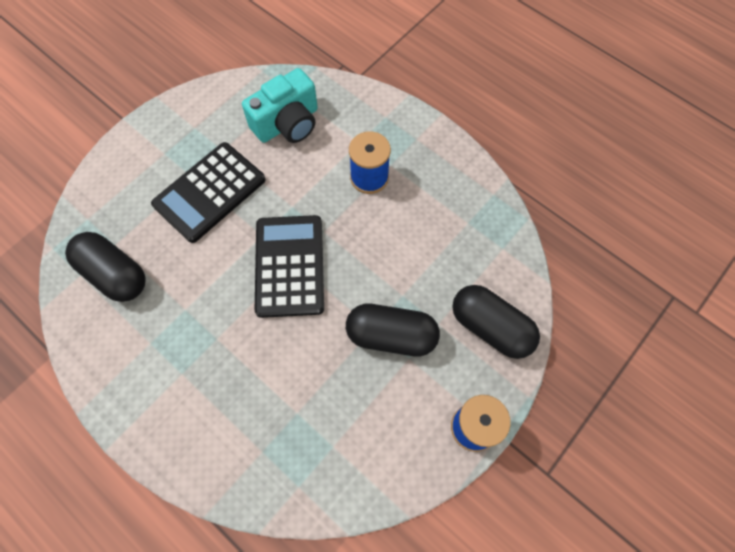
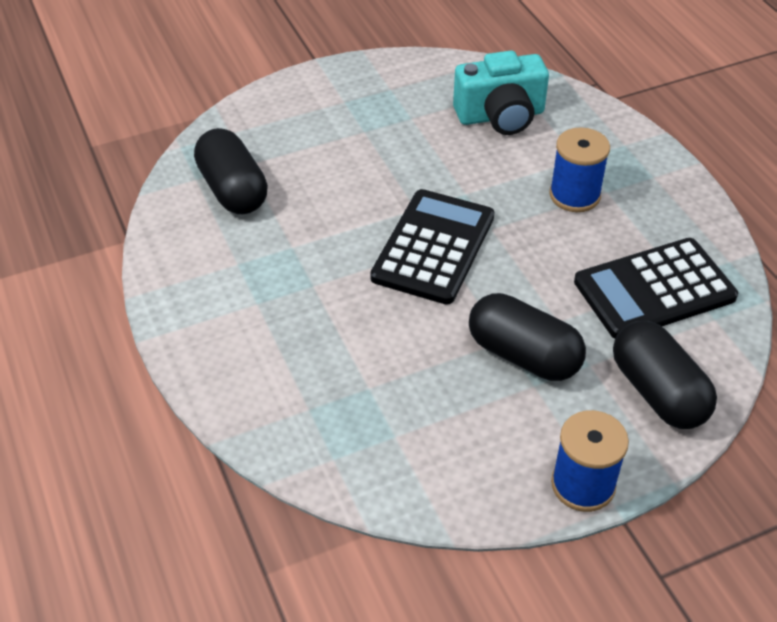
camera: 25 degrees right, 20 degrees down
(210, 192) = (376, 151): black calculator -> black calculator (654, 290)

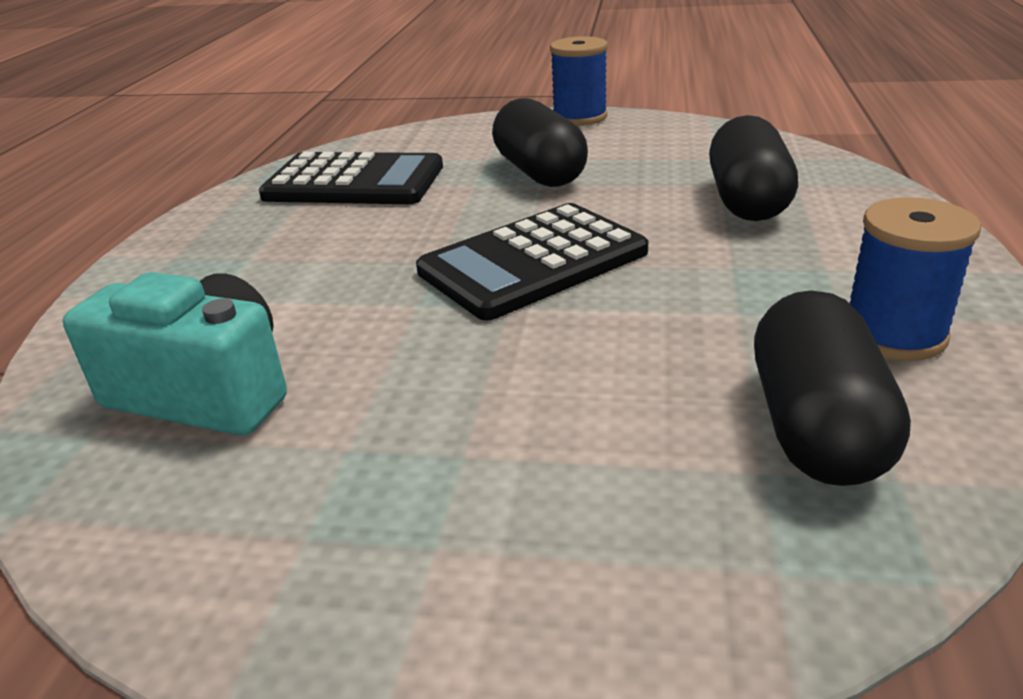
camera: 145 degrees left, 15 degrees down
(574, 195) = (291, 264): blue spool -> blue spool (894, 334)
(657, 392) = (456, 138): black capsule -> black capsule (747, 201)

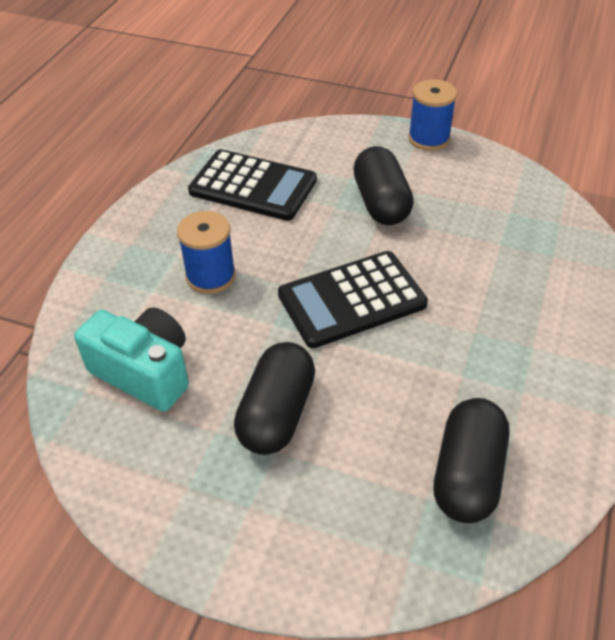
camera: 10 degrees right, 15 degrees up
(747, 201) = (511, 267): black capsule -> black capsule (277, 413)
(894, 334) = (545, 415): blue spool -> blue spool (210, 276)

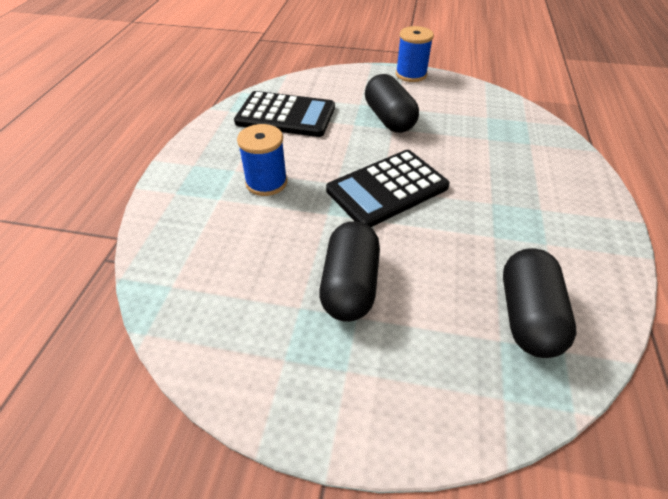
camera: 10 degrees left, 0 degrees up
(144, 372) = (224, 264): turquoise camera -> none

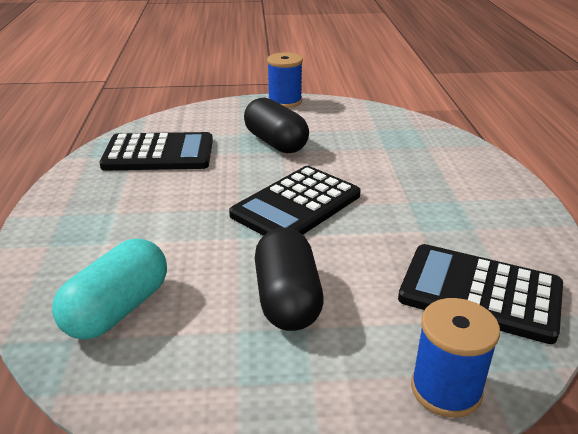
camera: 15 degrees left, 15 degrees down
(210, 265) = (117, 309): none -> turquoise capsule
(266, 182) = (158, 219): blue spool -> blue spool (446, 389)
(527, 316) = (480, 293): black capsule -> black calculator

